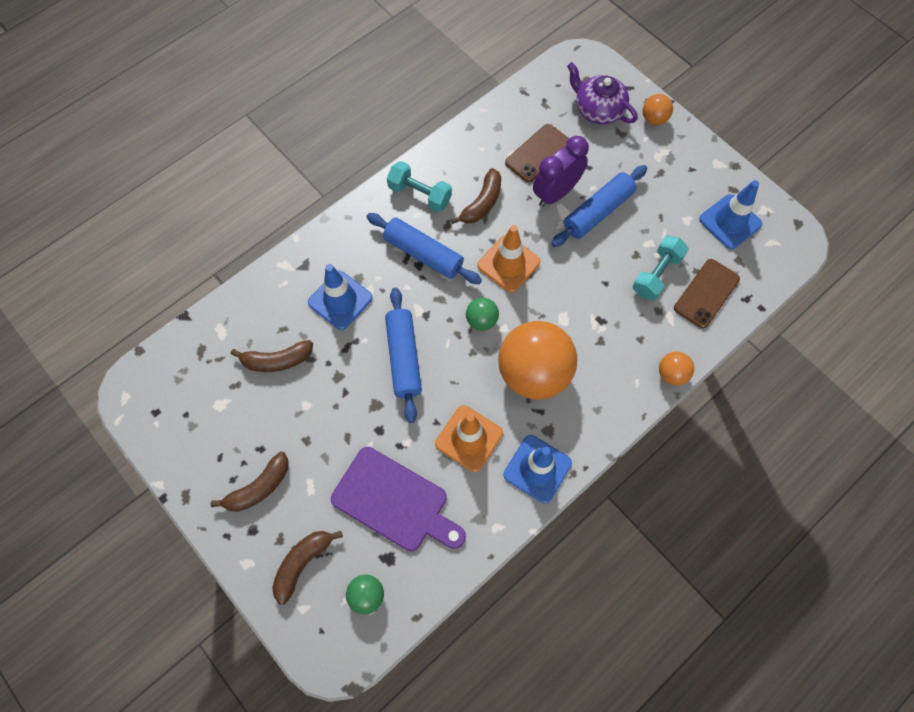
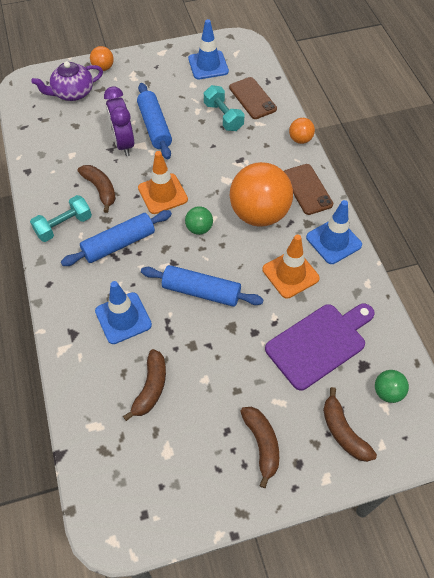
camera: 65 degrees left, 10 degrees down
(538, 153) = (82, 140): brown phone -> brown phone (307, 189)

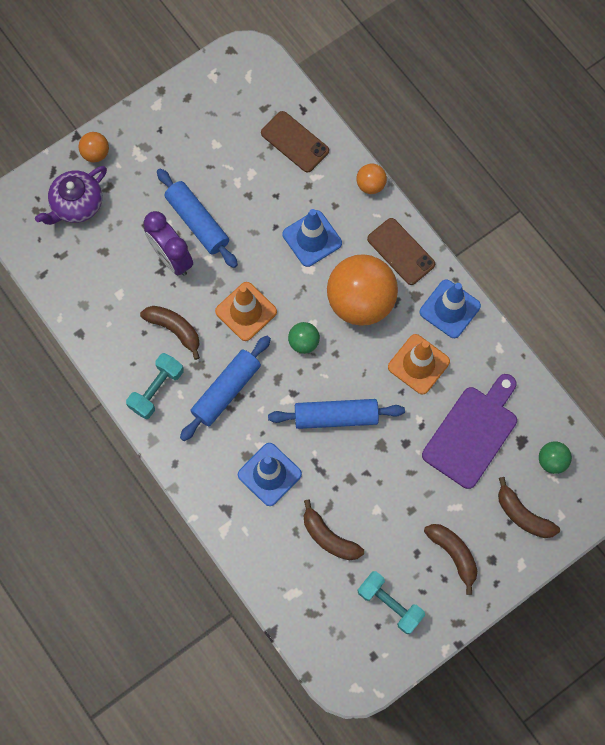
camera: 20 degrees left, 15 degrees up
(151, 388) = (329, 537): brown banana -> brown banana turned 135 degrees clockwise
(208, 65) = (222, 107): blue traffic cone -> blue traffic cone (312, 238)
(223, 117) = (271, 181): turquoise dumbbell -> turquoise dumbbell (389, 604)

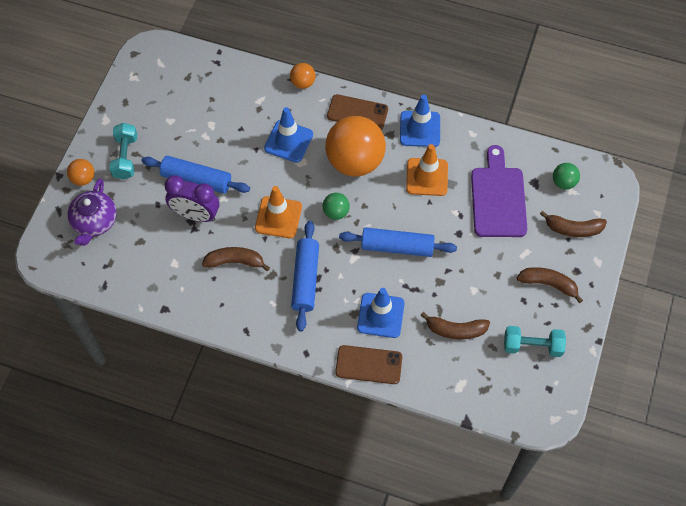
camera: 35 degrees left, 10 degrees down
(156, 389) = (253, 311): turquoise dumbbell -> turquoise dumbbell (125, 157)
(294, 142) = (227, 86): brown phone -> brown phone (368, 365)
(336, 416) = (397, 247): blue rolling pin -> blue rolling pin turned 45 degrees clockwise

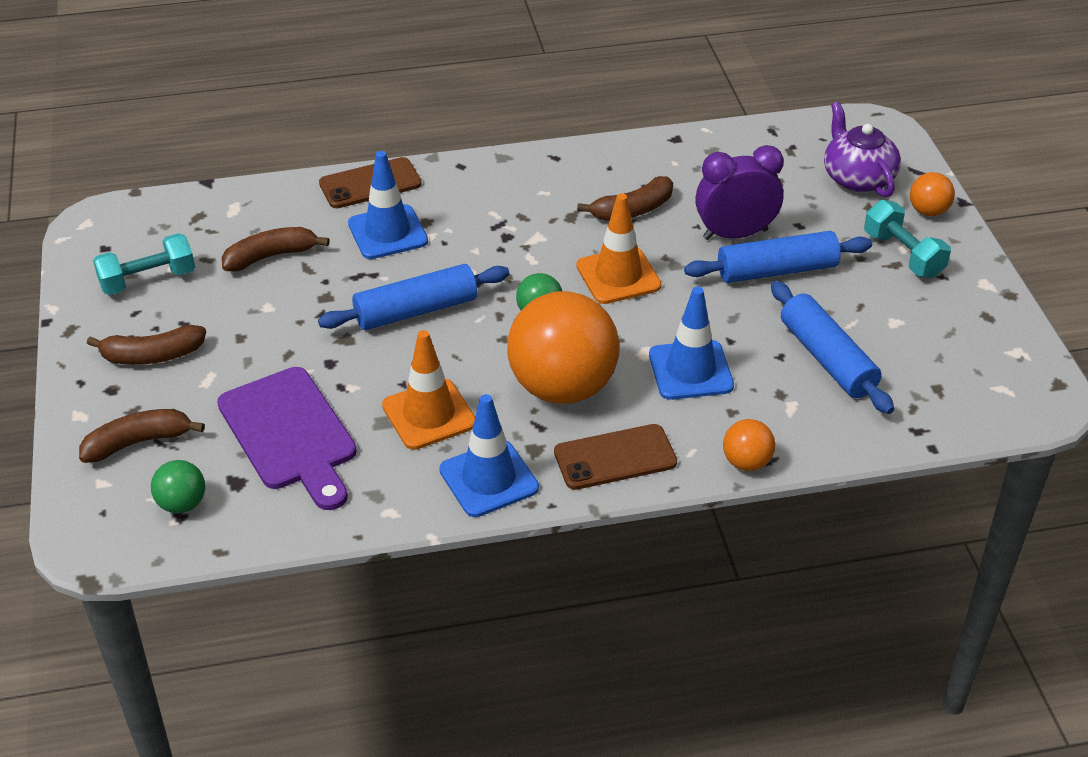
camera: 150 degrees right, 20 degrees down
(305, 279) = (521, 229): blue rolling pin -> blue rolling pin (827, 359)

